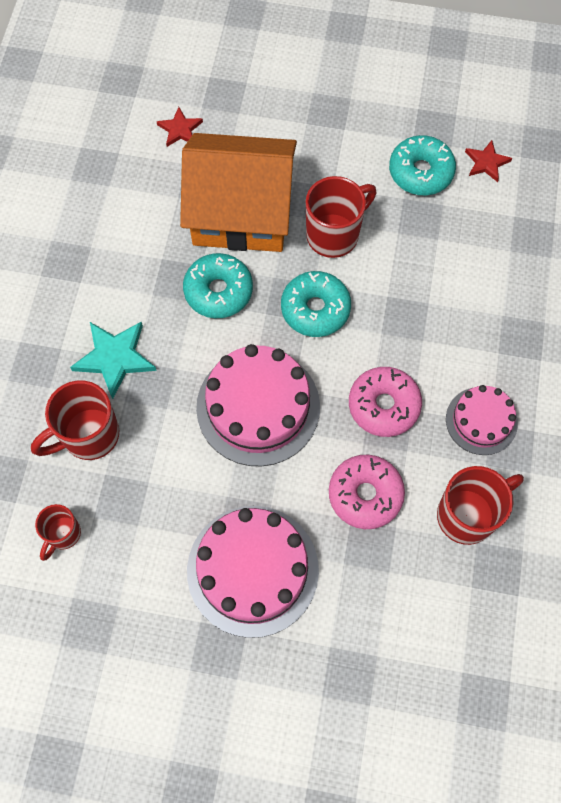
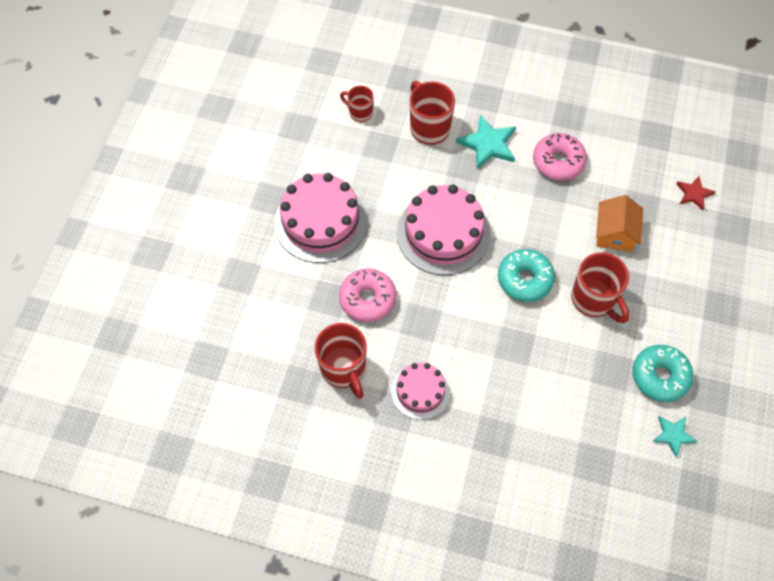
camera: 95 degrees right, 5 degrees down
(218, 291) = (542, 213): turquoise donut -> none
(241, 212) = (615, 233): orange house -> orange house, size x0.50
(384, 405) = (438, 320): pink donut -> pink donut (558, 162)
(486, 162) = (673, 435): red star -> turquoise star

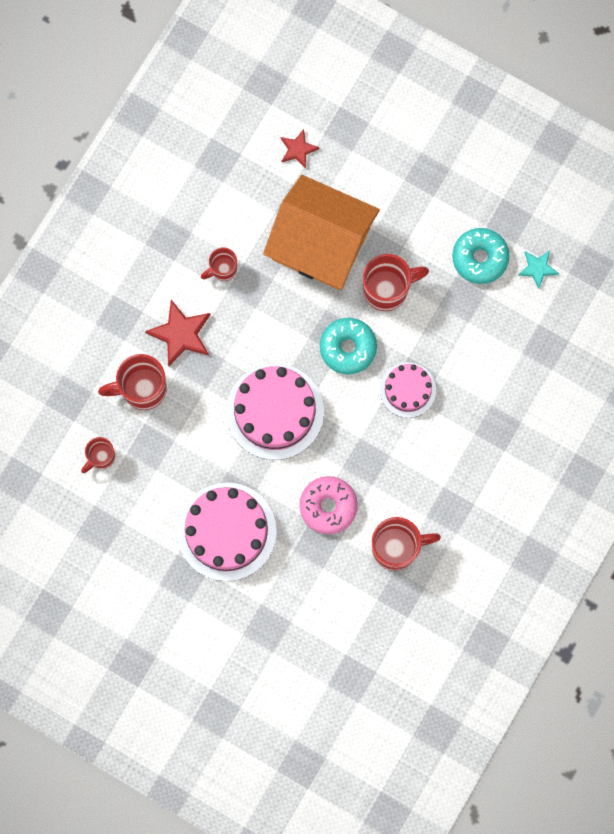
camera: 75 degrees left, 15 degrees up
(420, 391) = (437, 482): pink cake -> pink cake (407, 390)
(488, 144) = (181, 334): turquoise star -> red star
(558, 162) = (222, 269): pink donut -> red mug
(615, 233) = (321, 243): orange house -> orange house, size x2.00

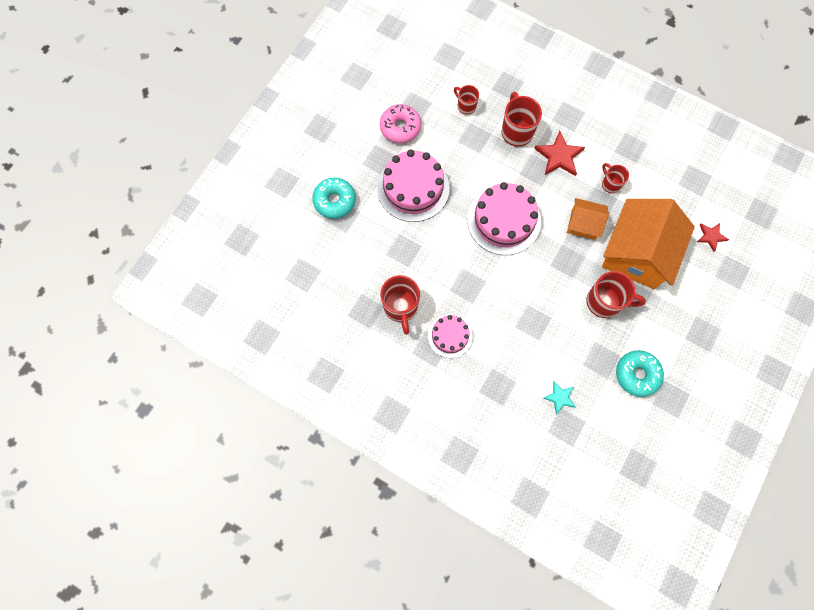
camera: 90 degrees right, 5 degrees down
(280, 308) = (583, 224): none -> orange house
(328, 506) = (432, 258): pink donut -> pink donut (400, 127)
(348, 348) = (556, 272): turquoise donut -> turquoise donut (334, 201)
(387, 289) = (604, 302): red mug -> red mug turned 60 degrees counterclockwise
(407, 390) = (525, 317): pink cake -> pink cake (450, 336)
(537, 268) = (633, 421): turquoise star -> turquoise star (560, 397)

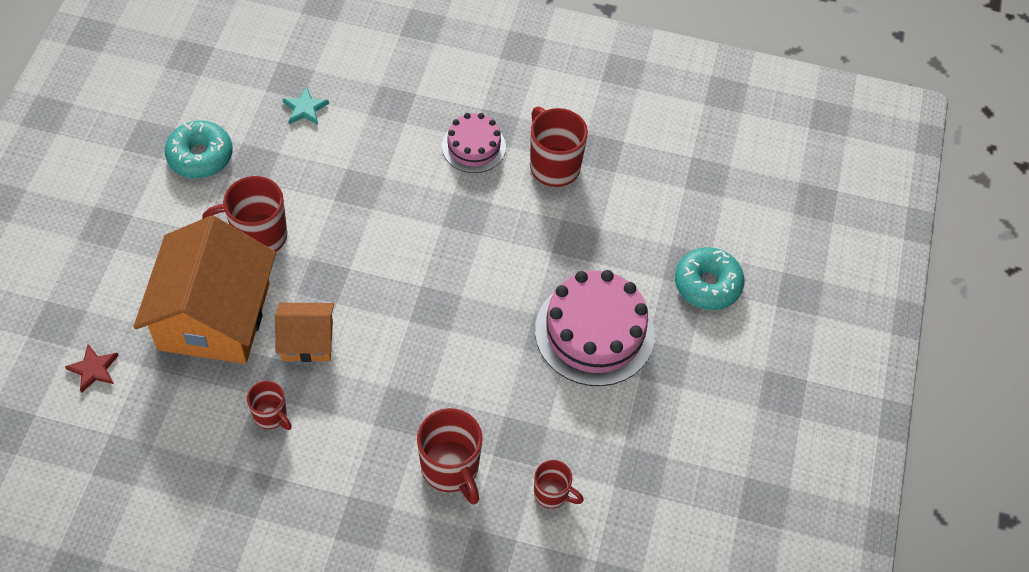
camera: 160 degrees right, 15 degrees down
(400, 127) = (651, 426): pink donut -> none
(504, 220) = (436, 316): pink cake -> none
(559, 156) = (367, 442): red star -> none

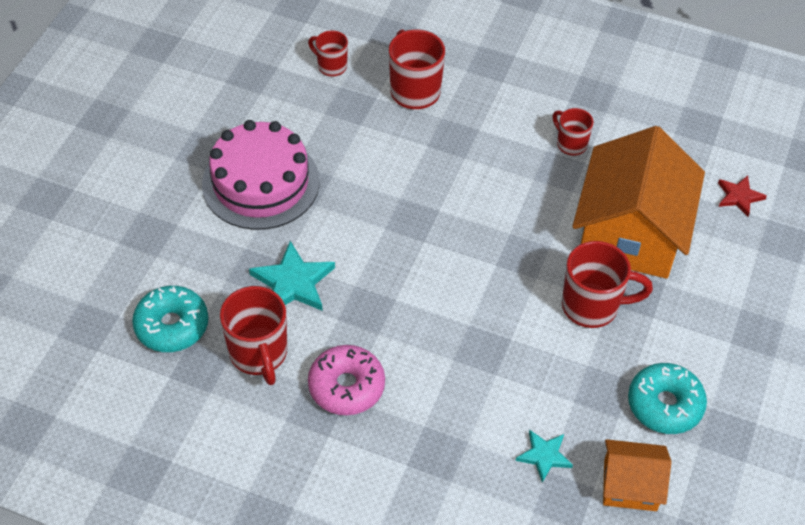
camera: 170 degrees left, 5 degrees down
(307, 341) = (539, 201): orange house -> orange house (630, 485)
(474, 146) = (346, 386): pink cake -> pink donut
(538, 232) = (293, 282): none -> turquoise star
(707, 284) = (134, 214): turquoise donut -> turquoise donut (172, 326)

